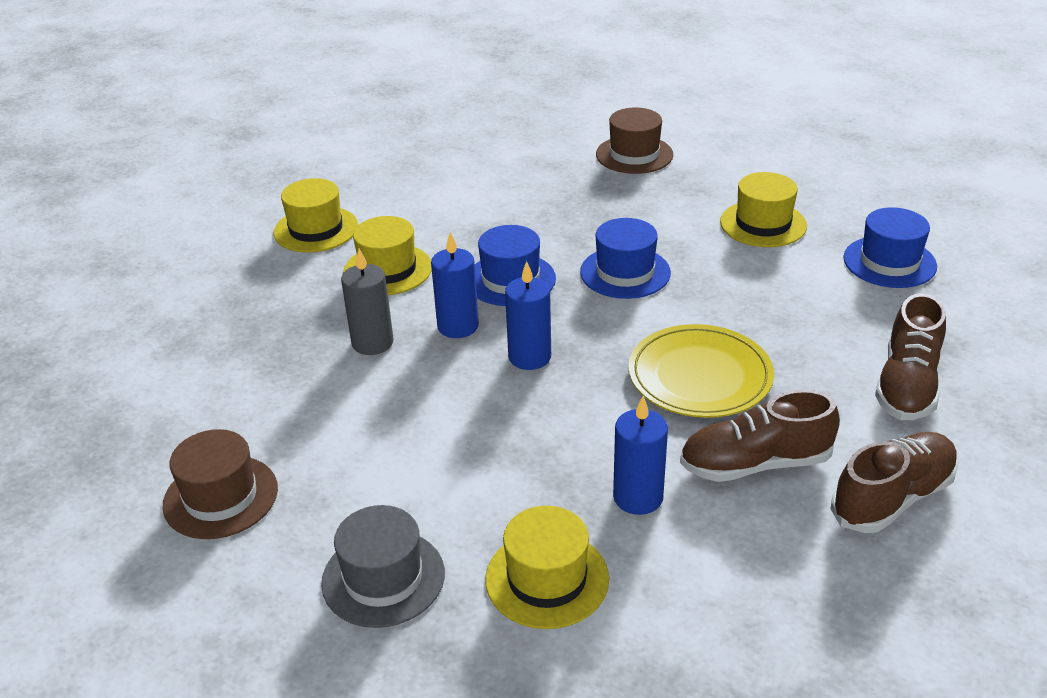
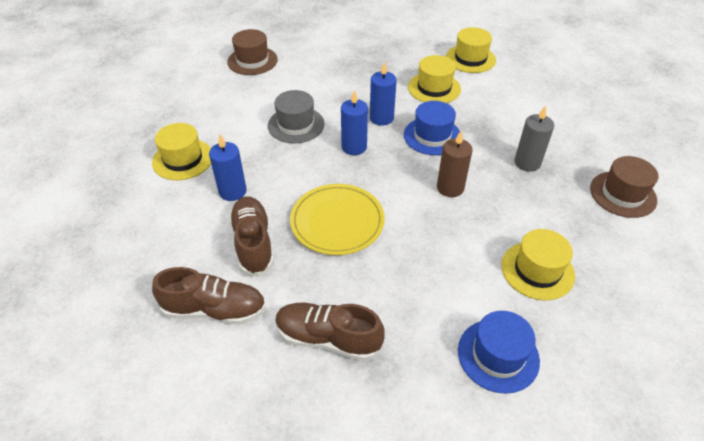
camera: 85 degrees right, 10 degrees up
(372, 343) = (364, 90): grey candle -> grey candle (527, 163)
(383, 578) = (195, 110): grey hat -> grey hat (296, 125)
(625, 272) = (450, 188): blue hat -> brown candle
(892, 498) = (214, 310): brown shoe -> brown shoe turned 45 degrees counterclockwise

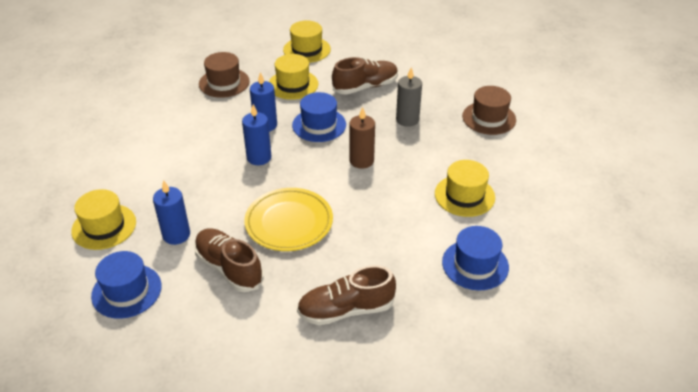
camera: 30 degrees left, 5 degrees down
(157, 225) = (126, 291): none -> blue hat
(214, 310) = (236, 332): brown shoe -> brown shoe (365, 87)
(252, 61) = (102, 114): brown hat -> brown hat (224, 83)
(296, 125) = (191, 157): grey hat -> none

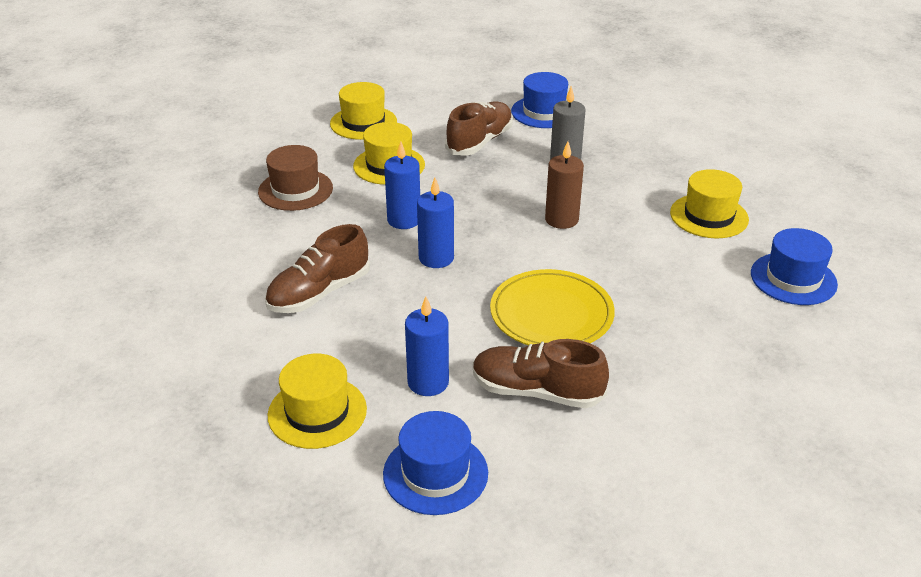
camera: 30 degrees left, 5 degrees down
(319, 125) = (470, 199): blue hat -> blue hat (544, 112)
(346, 310) = (717, 378): brown shoe -> brown shoe (319, 293)
(489, 118) = (649, 132): brown hat -> none

